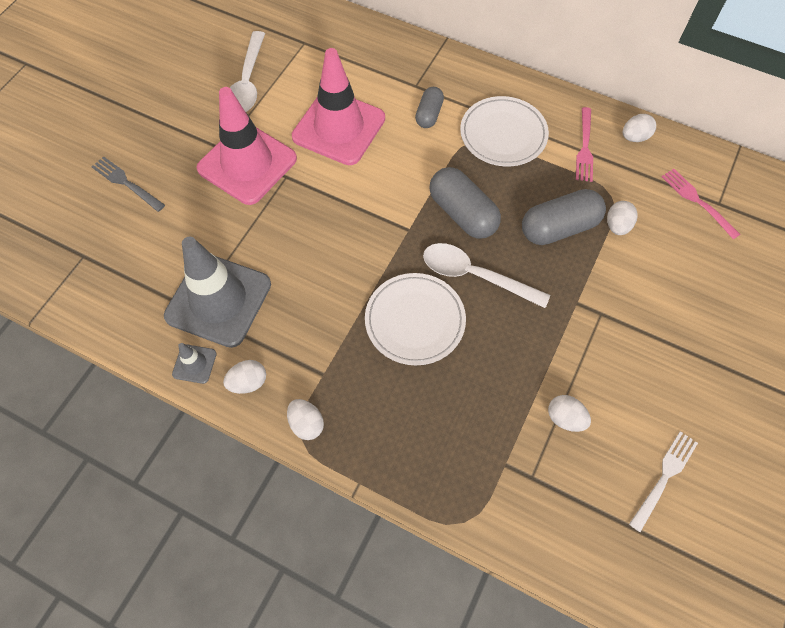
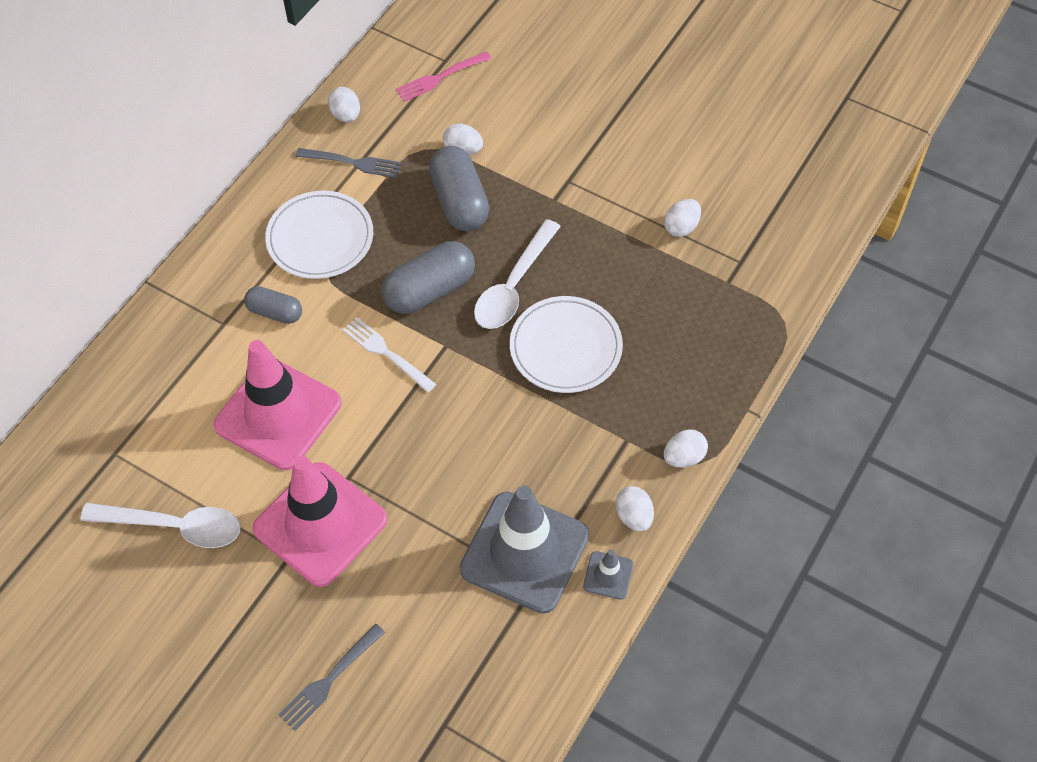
camera: 85 degrees left, 5 degrees down
(584, 147) = (353, 163): pink fork -> grey fork
(664, 477) = (739, 160): white fork -> white fork (386, 353)

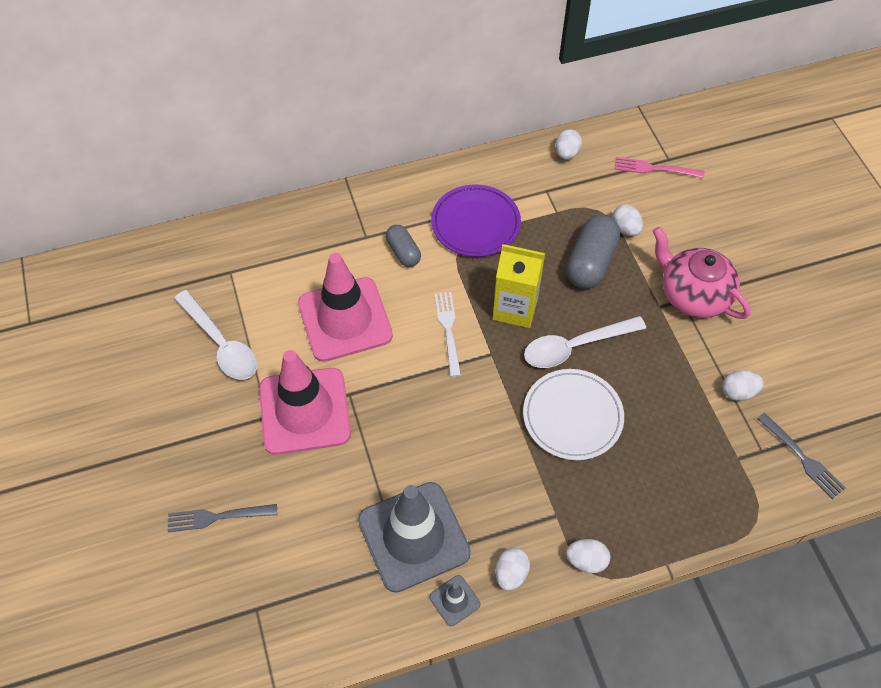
camera: 40 degrees right, 0 degrees up
(320, 238) = (475, 223): white plate -> purple plate
(353, 163) = (542, 188): grey fork -> grey fork (802, 458)
(429, 290) = (515, 308): grey capsule -> yellow carton
(573, 170) = (693, 295): none -> pink teapot

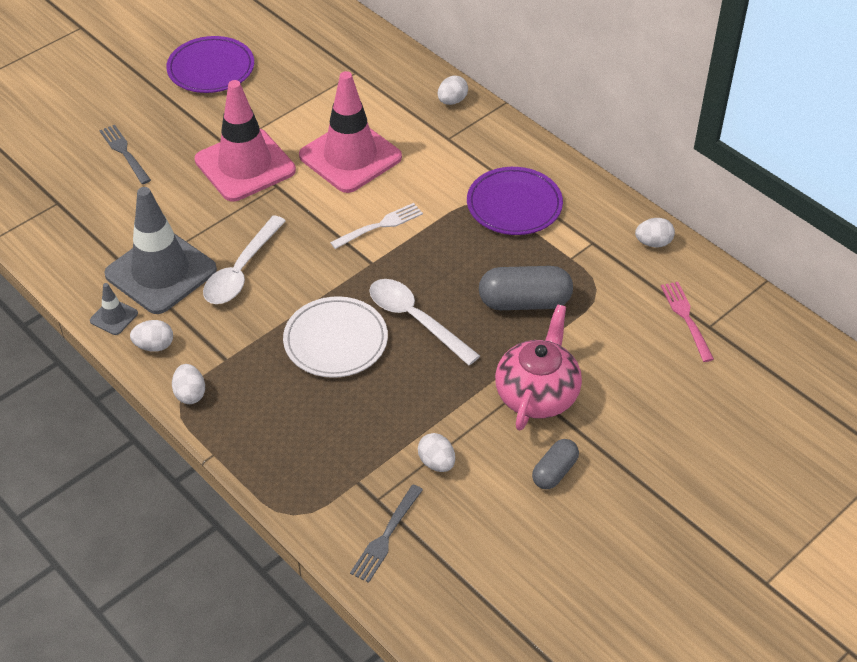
camera: 65 degrees right, 10 degrees down
(139, 393) = (211, 68): none -> purple plate
(221, 344) = (282, 94): white spoon -> white spoon (241, 270)
(403, 252) = (447, 168): grey capsule -> grey capsule (554, 472)
(515, 308) = (433, 263): yellow carton -> none
(625, 229) = (586, 317): white egg -> white egg (452, 101)

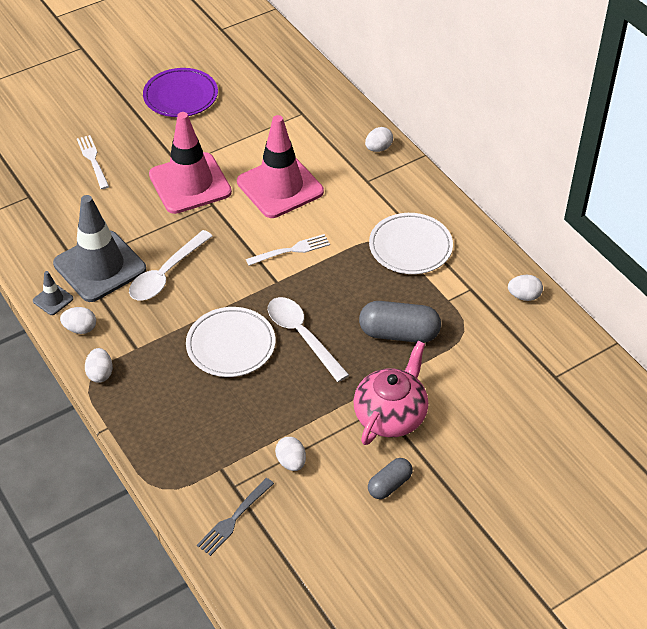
camera: 10 degrees right, 0 degrees up
(124, 153) = (93, 160): grey fork -> white fork
(514, 205) = (410, 247): purple plate -> white plate
(686, 318) = (536, 367): pink fork -> none

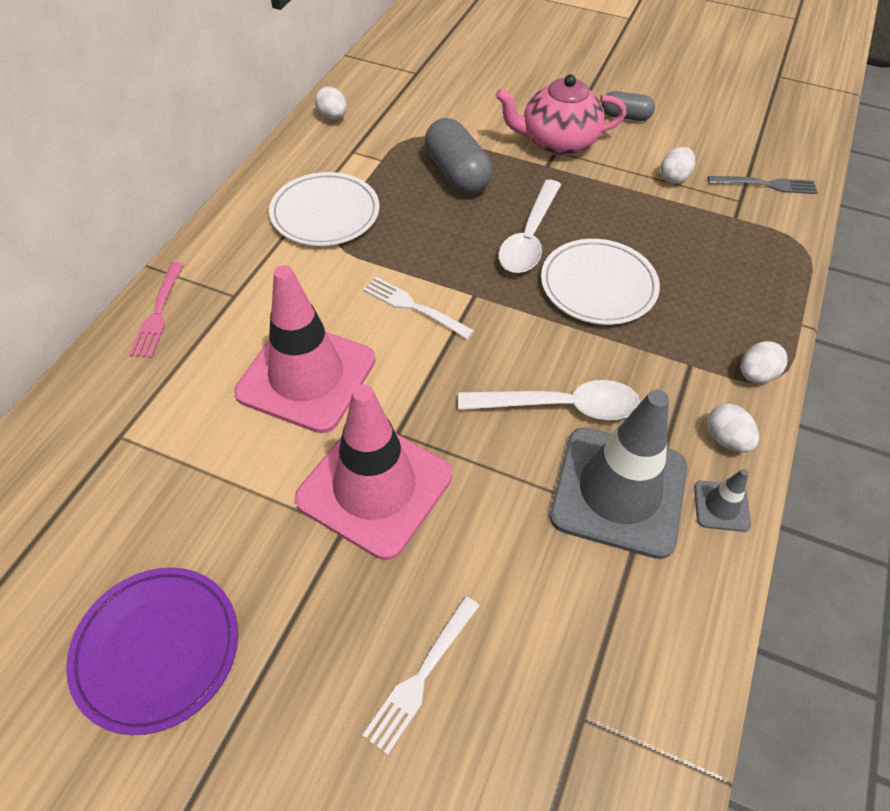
camera: 125 degrees left, 5 degrees up
(378, 148) = (158, 313): white egg -> pink fork

